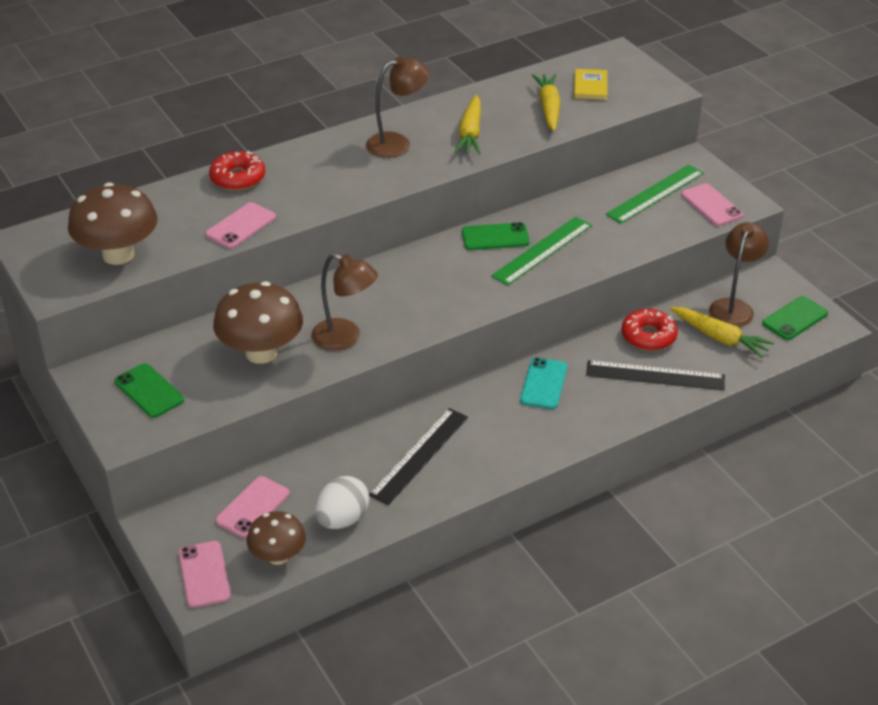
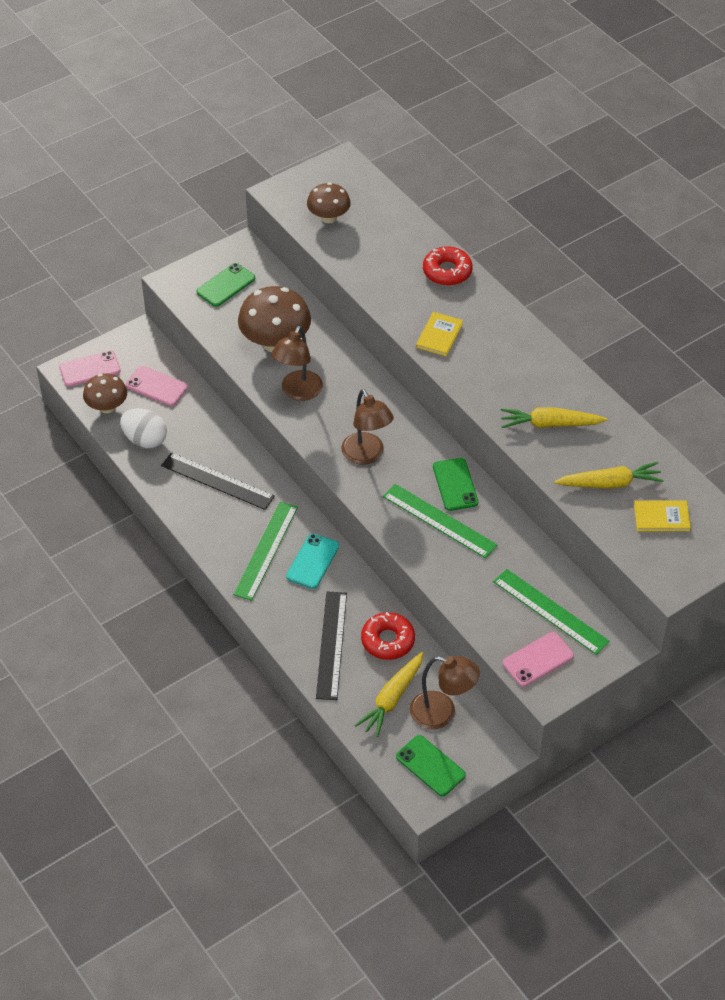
camera: 85 degrees right, 10 degrees up
(118, 255) = (329, 218): brown mushroom -> brown mushroom, size x0.61
(241, 226) = (376, 283): pink phone -> none
(334, 189) = (439, 335): none -> yellow book
(397, 143) = (522, 372): brown lamp -> brown lamp (366, 455)
(526, 419) = (266, 550): none -> green ruler
(544, 383) = (312, 561): turquoise phone -> turquoise phone turned 75 degrees counterclockwise

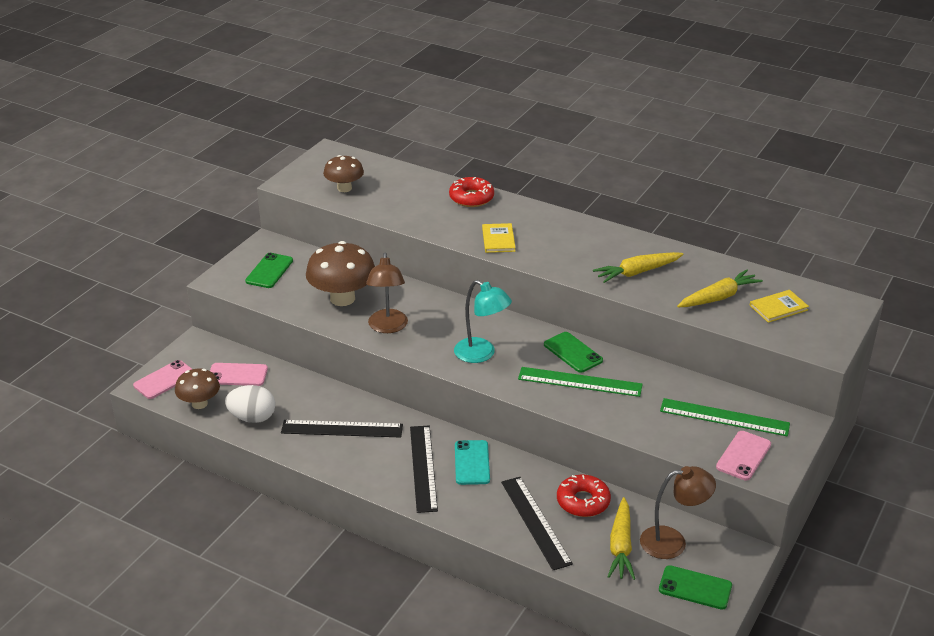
camera: 25 degrees left, 15 degrees down
(266, 550) = (423, 468): green ruler -> black ruler
(366, 455) = (481, 354): brown lamp -> turquoise lamp

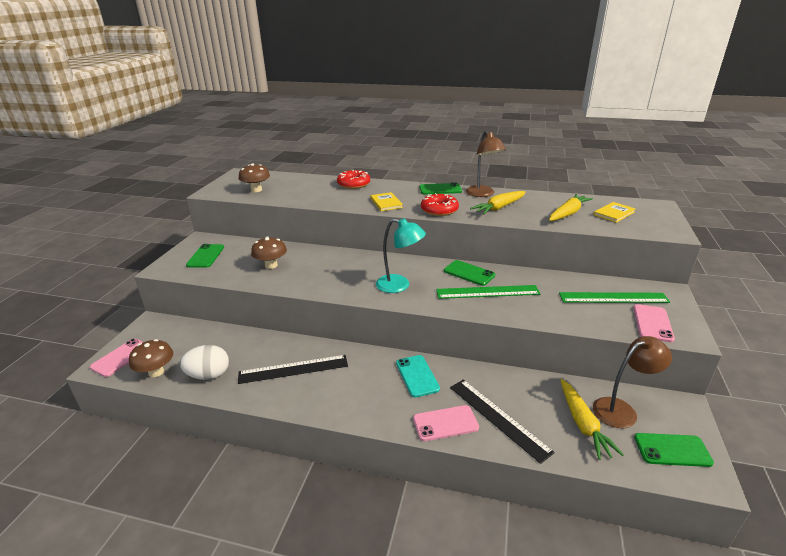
camera: 15 degrees left, 5 degrees down
(237, 375) = (189, 341): pink phone -> pink phone (445, 423)
(342, 298) = (271, 265): brown mushroom -> brown mushroom, size x0.61
(388, 327) = (315, 279): brown lamp -> brown lamp (482, 194)
(423, 468) = (377, 389): black ruler -> none
(580, 226) = (440, 189): none -> green phone
(583, 501) = (526, 390): red donut -> red donut (439, 210)

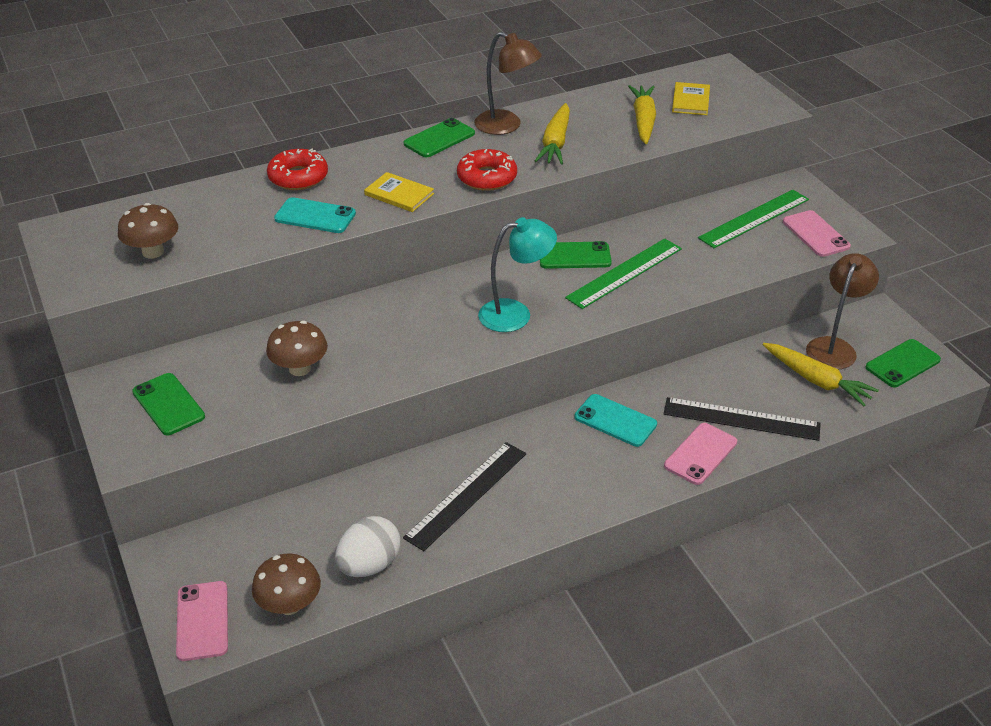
camera: 40 degrees left, 10 degrees up
(336, 199) = (315, 216): none -> turquoise phone

